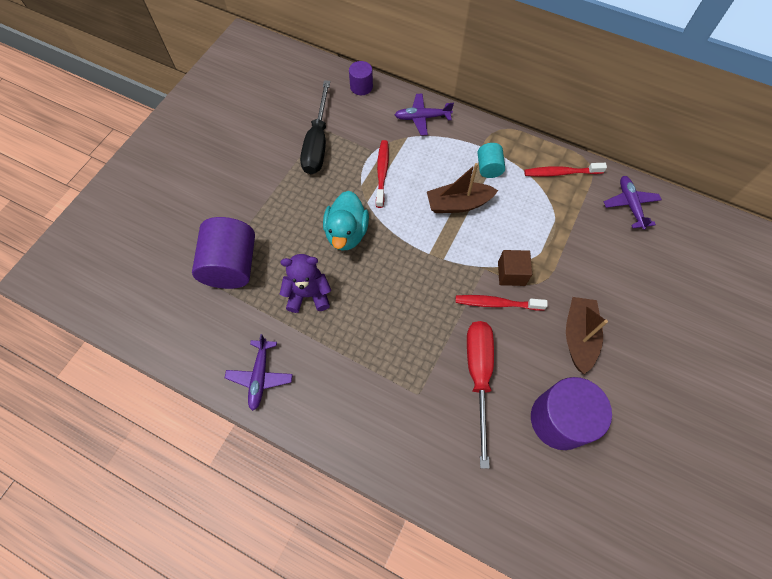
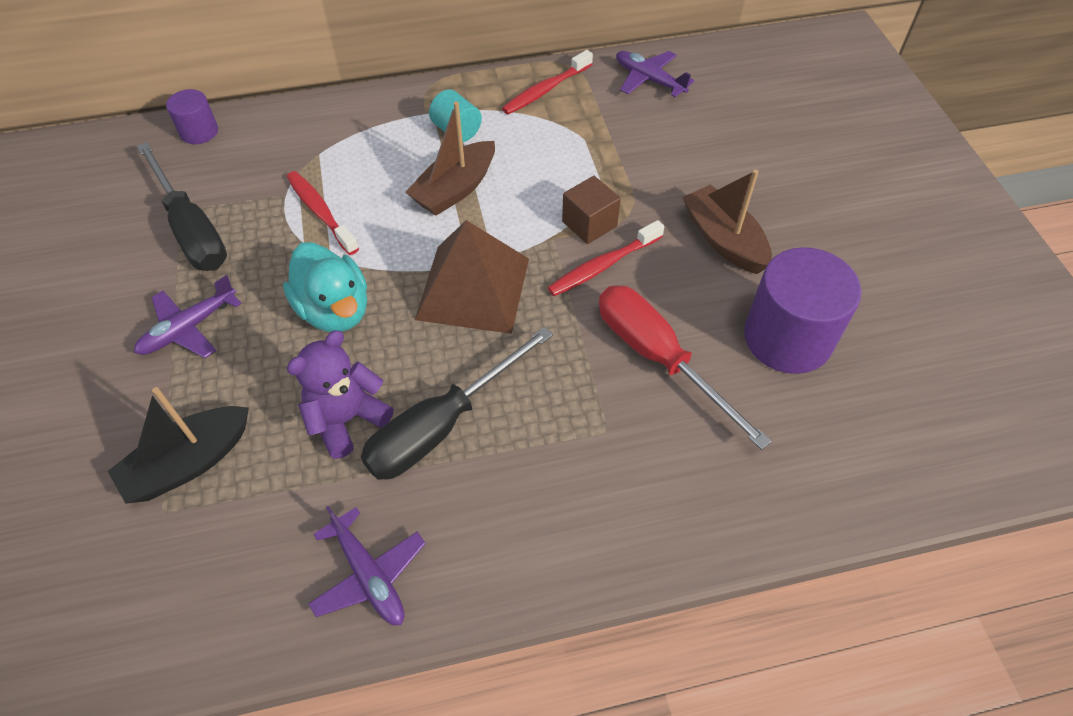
camera: 40 degrees left, 10 degrees down
(231, 265) = (189, 463): purple cylinder -> black boat
(346, 330) = (442, 425): none -> black screwdriver
(420, 268) = (473, 288): none -> brown pyramid
(422, 118) = (319, 123): purple plane -> purple plane (189, 328)

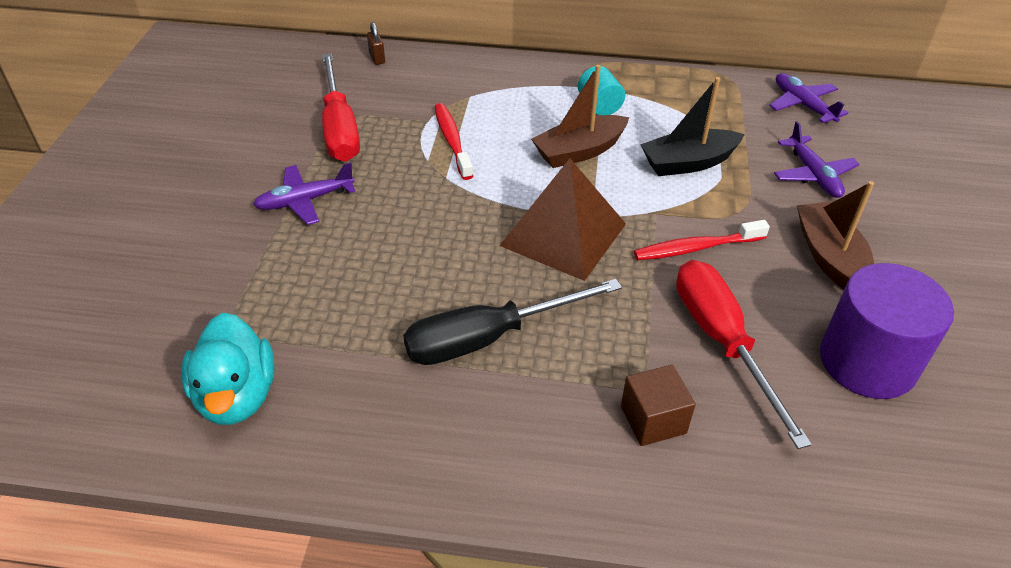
camera: 20 degrees right, 10 degrees down
(189, 463) = (260, 302): black boat -> black boat (688, 163)
(191, 229) = (339, 128): black screwdriver -> red screwdriver
(199, 132) = (377, 58): purple cylinder -> brown padlock
(335, 310) = (432, 219): turquoise duck -> turquoise duck (237, 396)
(347, 419) = (406, 308): purple teddy bear -> none
(369, 575) = (372, 440): purple plane -> purple plane (813, 175)
(545, 90) = (696, 92): red toothbrush -> none
(589, 224) = (696, 210): brown cube -> brown cube (653, 420)

